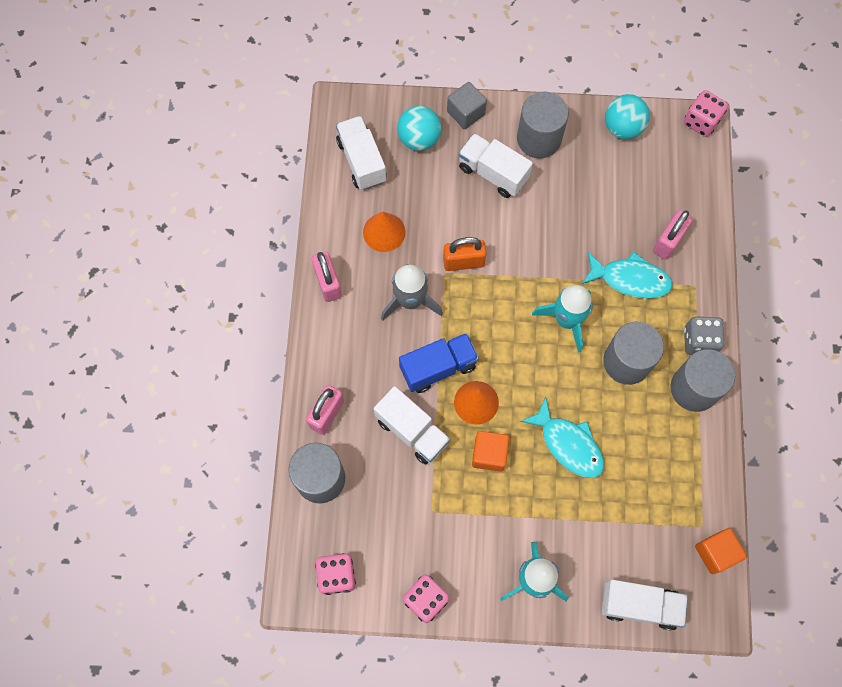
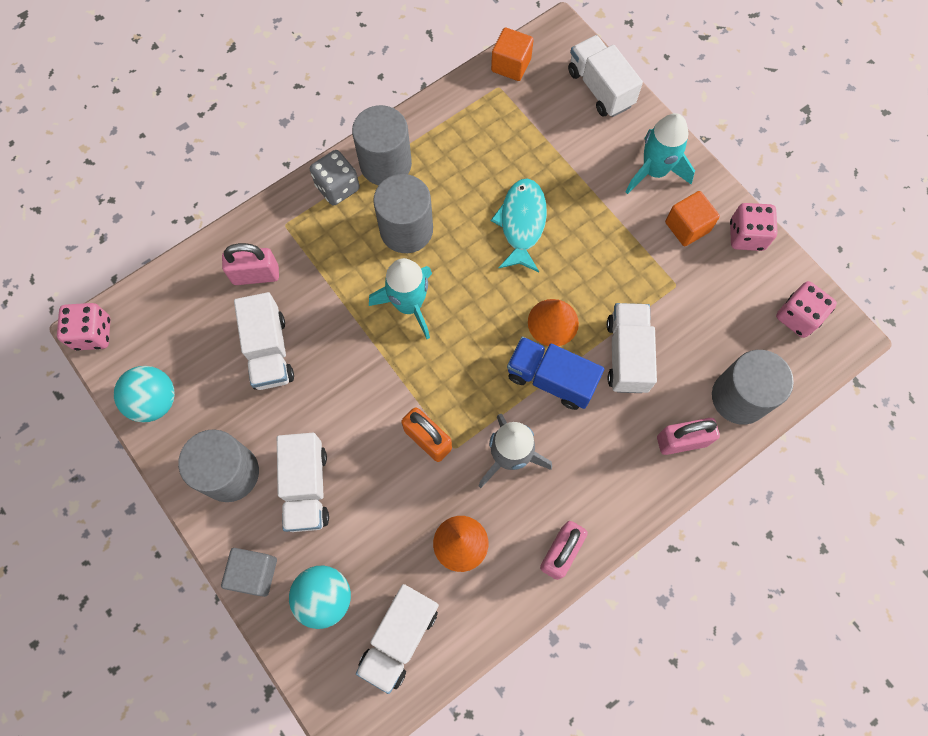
camera: 130 degrees left, 0 degrees up
(489, 454) = (588, 277): orange cube -> orange cube (687, 227)
(603, 212) = (269, 351): none -> white truck
(630, 279) = (322, 280): turquoise fish -> none

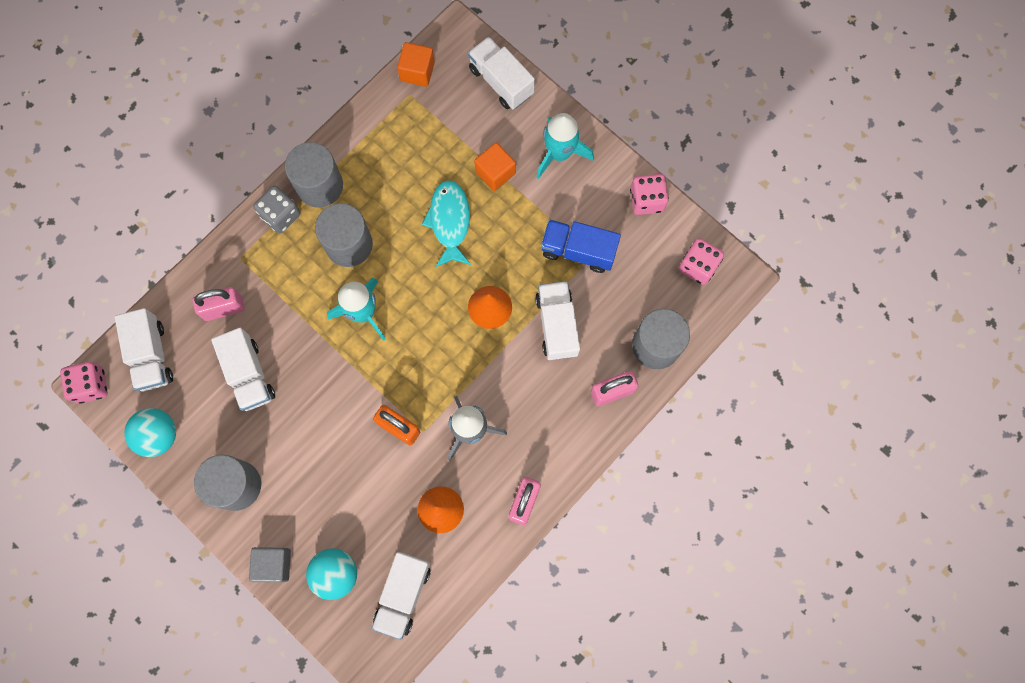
camera: 10 degrees left, 5 degrees up
(306, 488) = (304, 486): white truck -> white truck (151, 355)
(551, 379) = (495, 357): blue truck -> blue truck (578, 251)
(687, 227) = (594, 200): orange cube -> orange cube (495, 172)

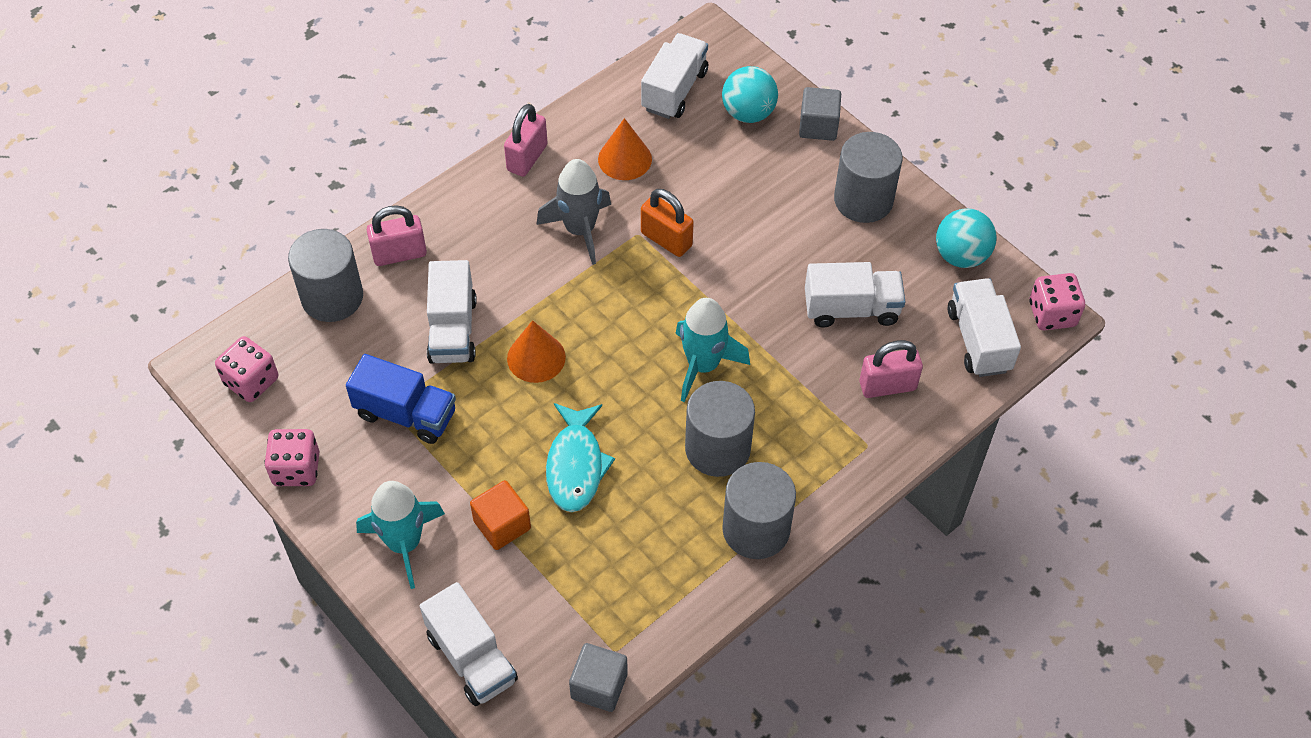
camera: 175 degrees left, 20 degrees down
(249, 375) = (851, 309): white truck -> white truck turned 105 degrees clockwise
(280, 215) = (812, 495): grey dice -> none
(417, 71) = (599, 686): orange cube -> grey cube

